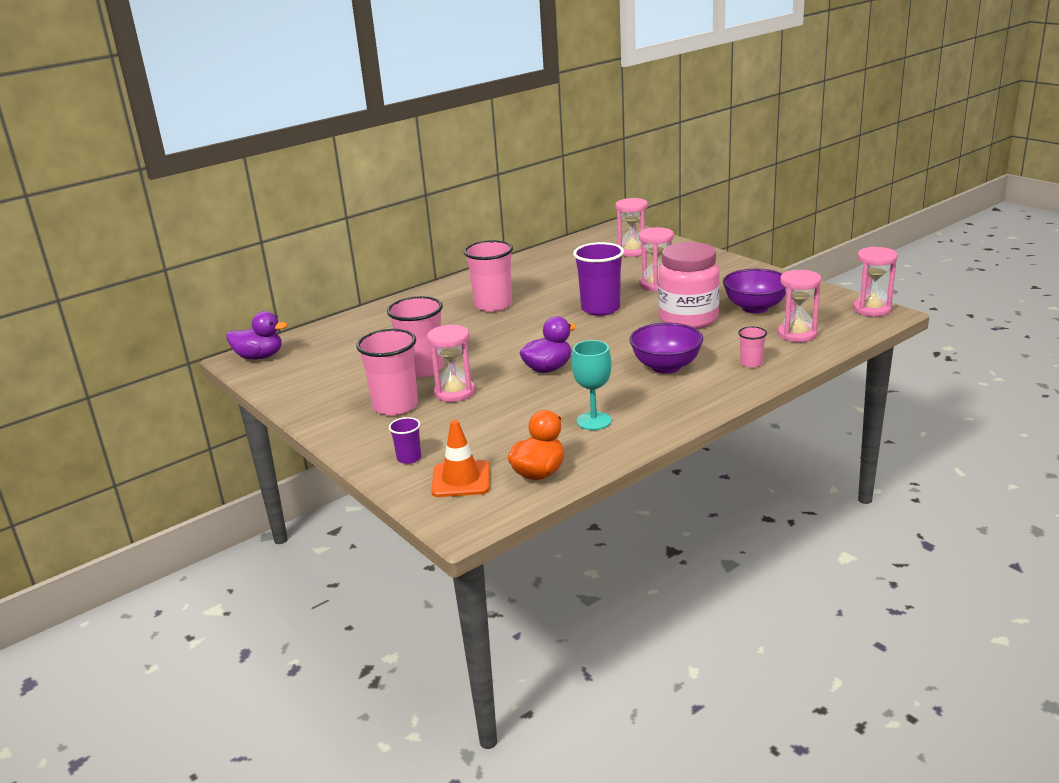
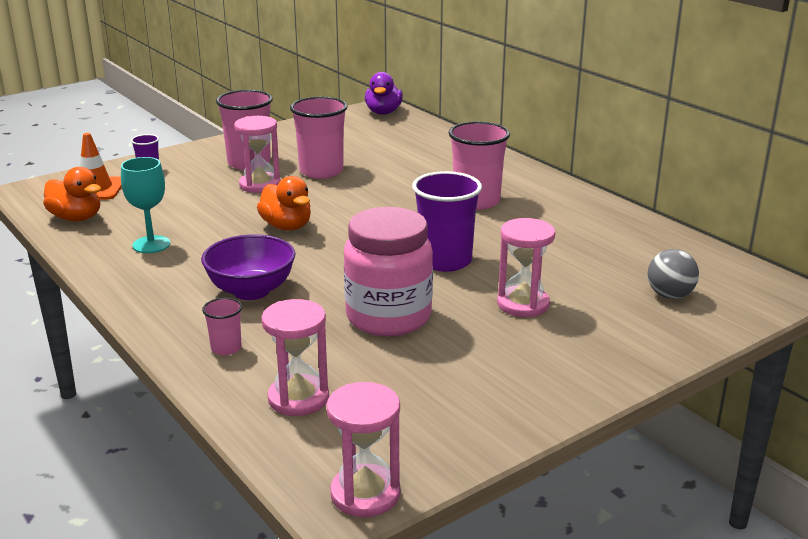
camera: 90 degrees right, 0 degrees up
(548, 368) = (287, 226): purple duck -> orange duck
(632, 251) = (669, 295): pink hourglass -> grey ball
(755, 307) = (411, 375): purple bowl -> none

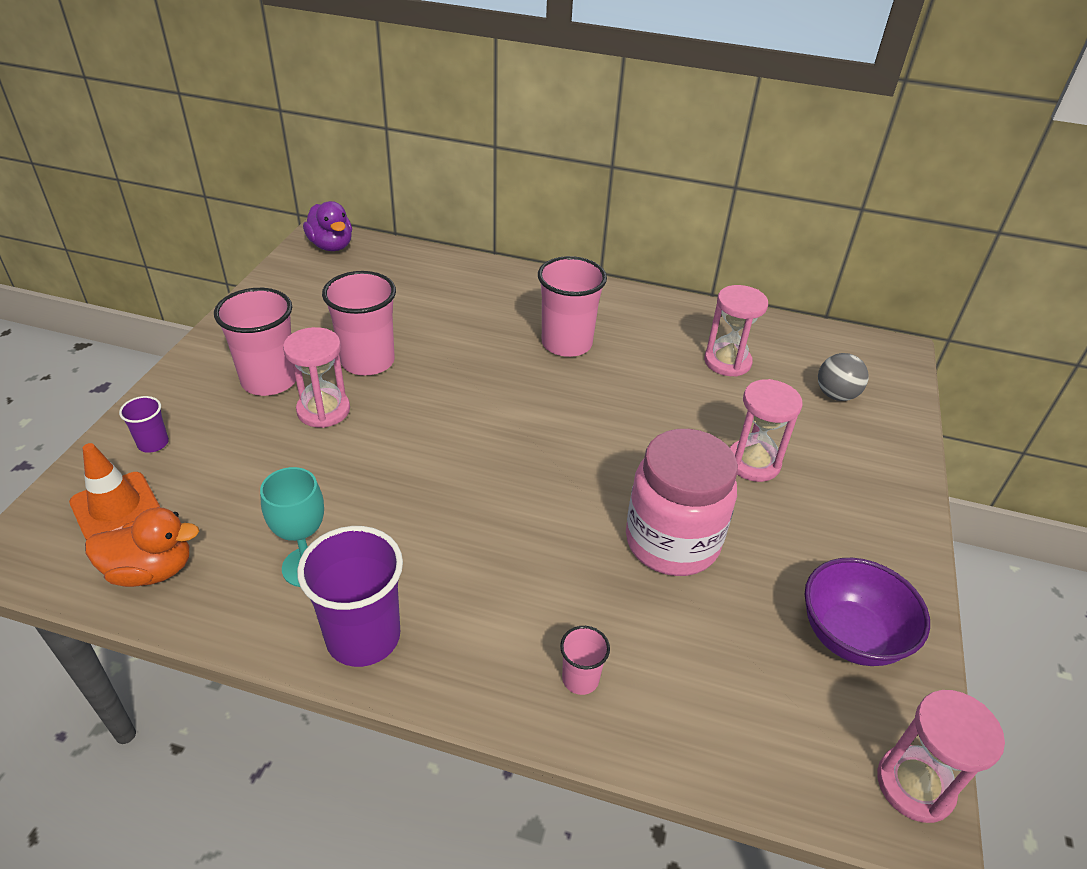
camera: 40 degrees left, 15 degrees up
(251, 291) = (505, 578): purple bowl -> purple bowl (850, 636)
(287, 226) = (428, 462): orange duck -> none
(298, 398) = (725, 703): pink hourglass -> pink hourglass (727, 362)
(445, 261) = (631, 438): purple cup -> purple cup (363, 636)

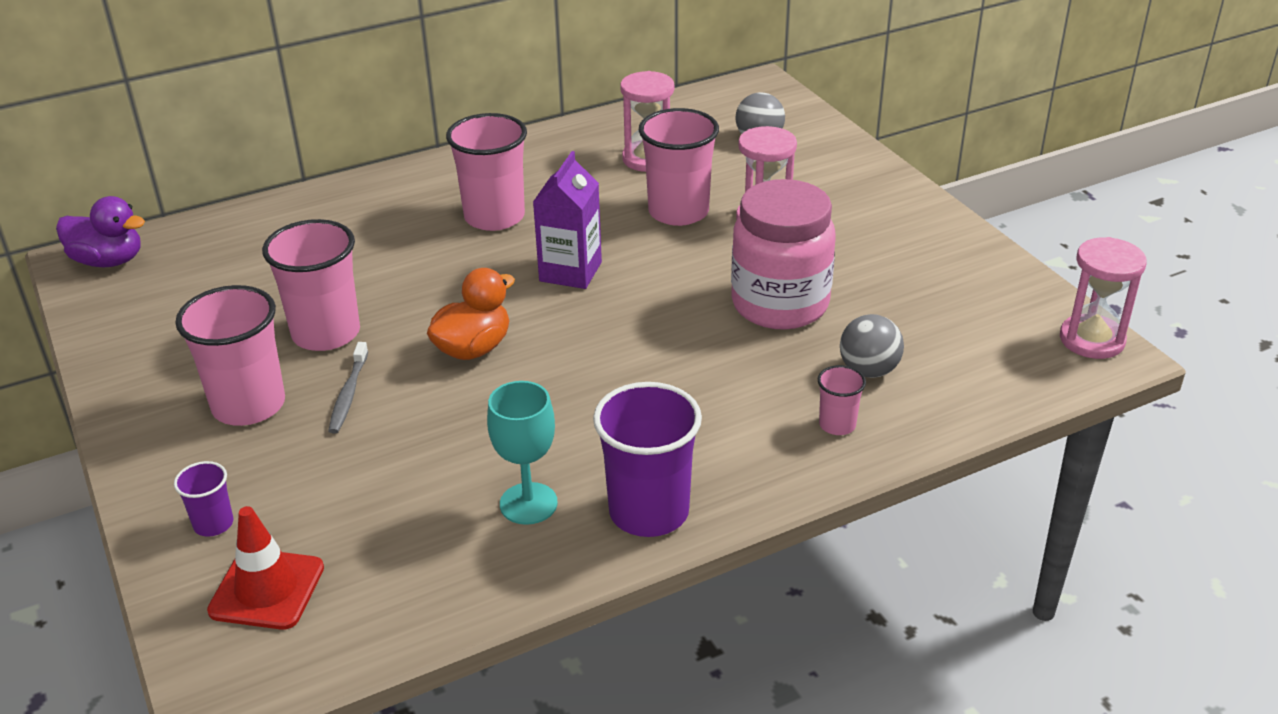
camera: 40 degrees left, 5 degrees down
(115, 507) = (267, 589): orange traffic cone -> red traffic cone
(151, 570) = (391, 602): orange duck -> orange duck (473, 348)
(323, 410) = (348, 394): pink hourglass -> grey toothbrush
(560, 414) = (570, 272): none -> purple carton
(667, 651) = (868, 370): none -> grey ball
(695, 416) = (678, 212): none -> pink cup
(850, 636) = (962, 285): purple bowl -> none

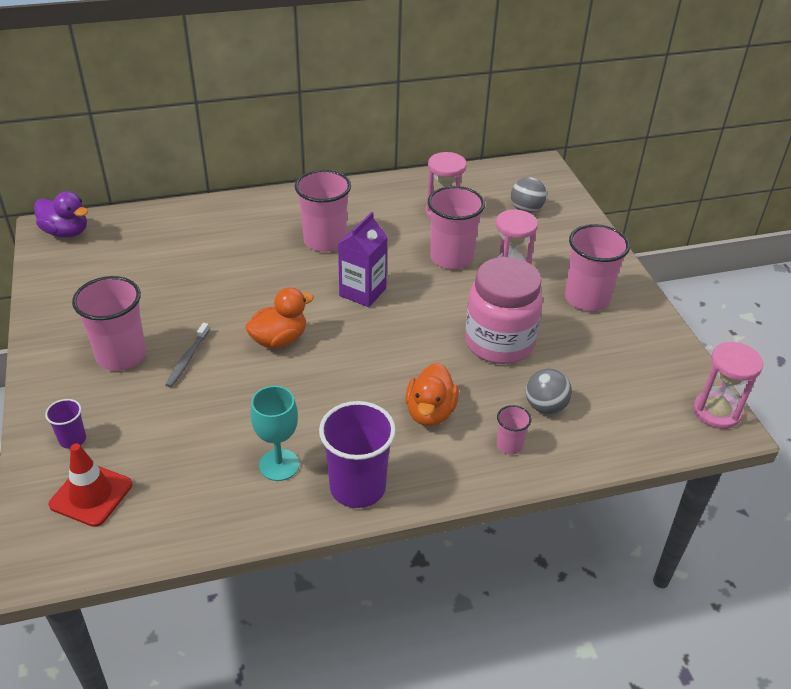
camera: 10 degrees right, 5 degrees up
(326, 333) = (187, 311): pink cup -> pink cup (586, 298)
(716, 403) = (430, 412): none -> orange duck

